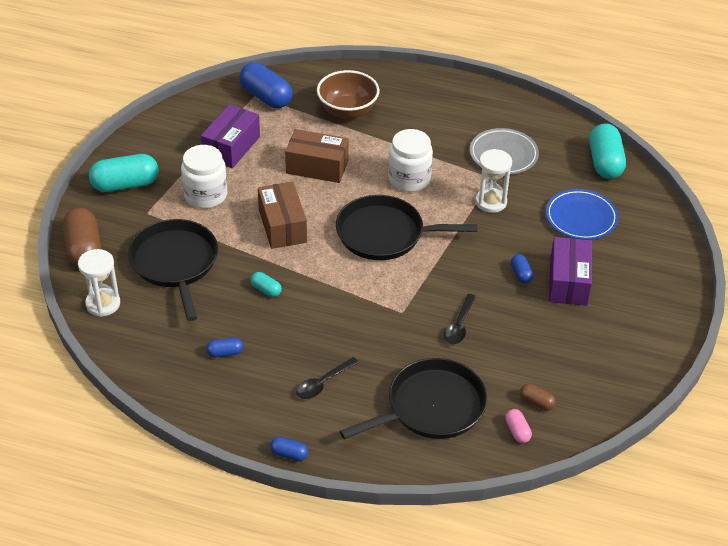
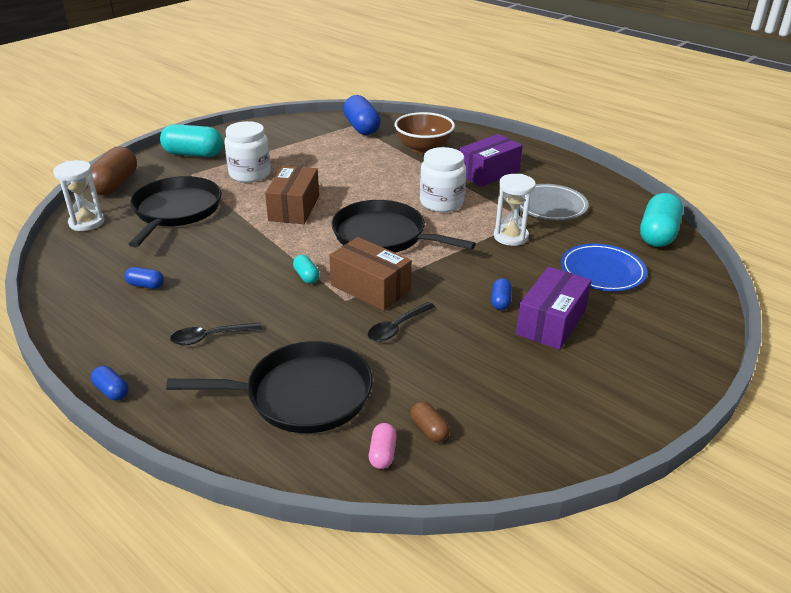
camera: 25 degrees right, 10 degrees down
(231, 147) = (302, 150): purple box -> purple box (488, 173)
(266, 290) = (233, 248): turquoise capsule -> turquoise capsule (306, 276)
(317, 167) = (363, 177): brown box -> brown box (370, 288)

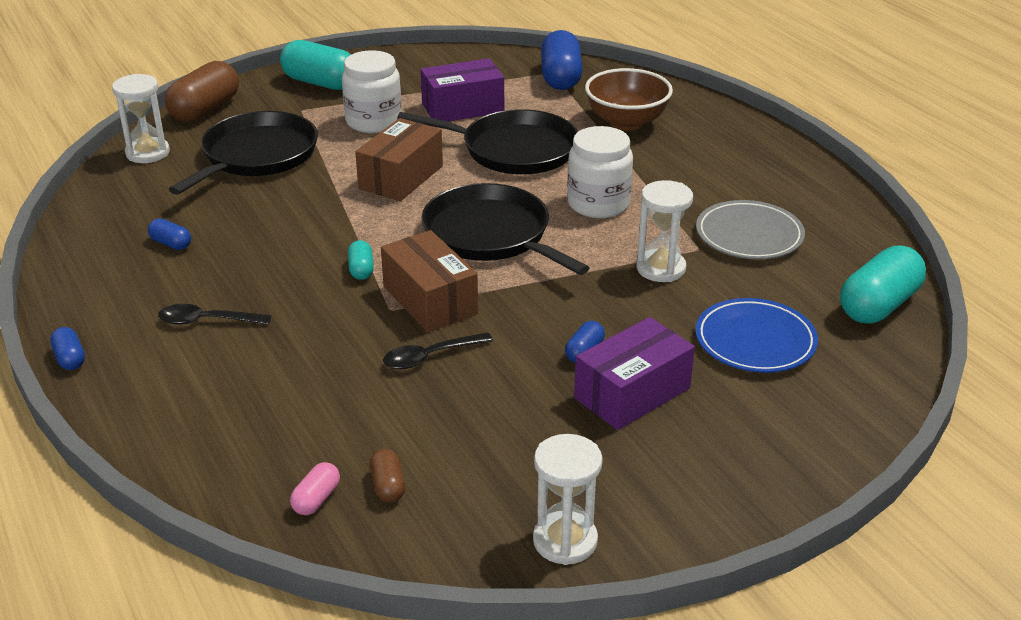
camera: 20 degrees right, 0 degrees up
(302, 394) = (269, 411): black pan -> black pan (513, 150)
(488, 173) = (694, 172): purple box -> purple box (462, 108)
(580, 437) = (565, 541): none -> white hourglass

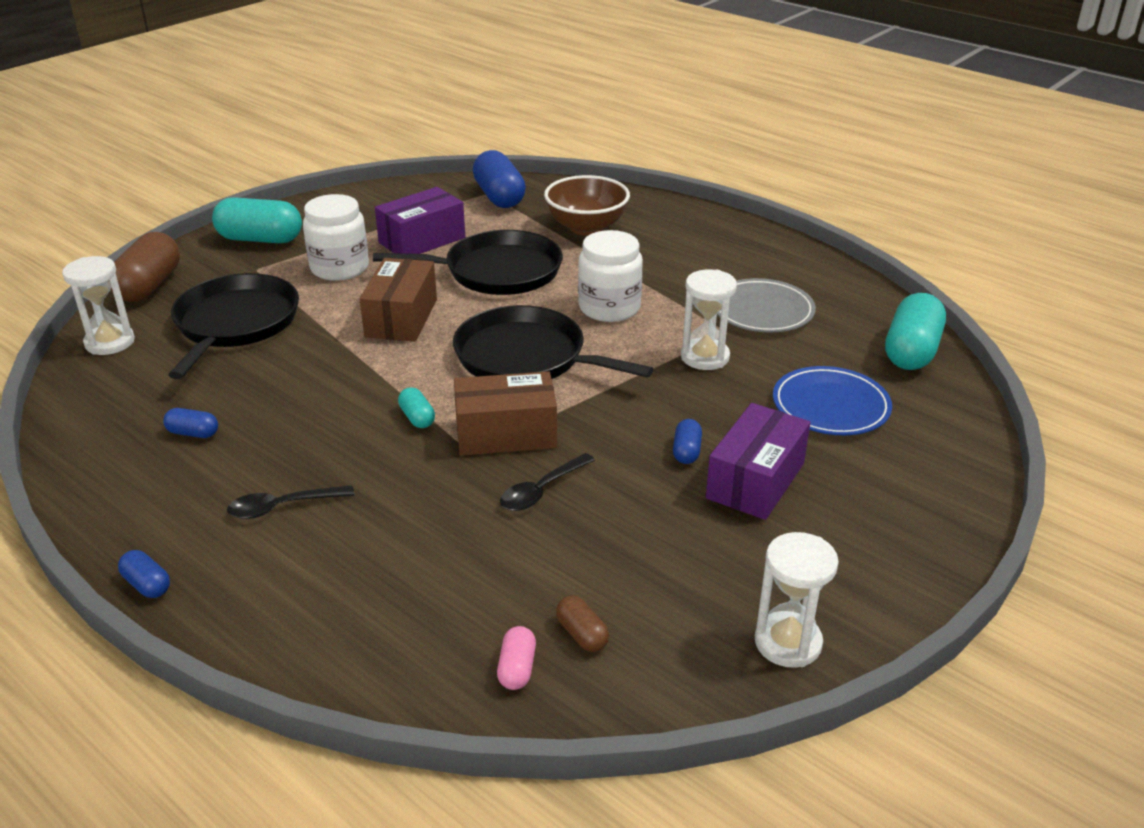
camera: 20 degrees left, 0 degrees up
(430, 300) = (506, 433): brown box -> brown box turned 45 degrees counterclockwise

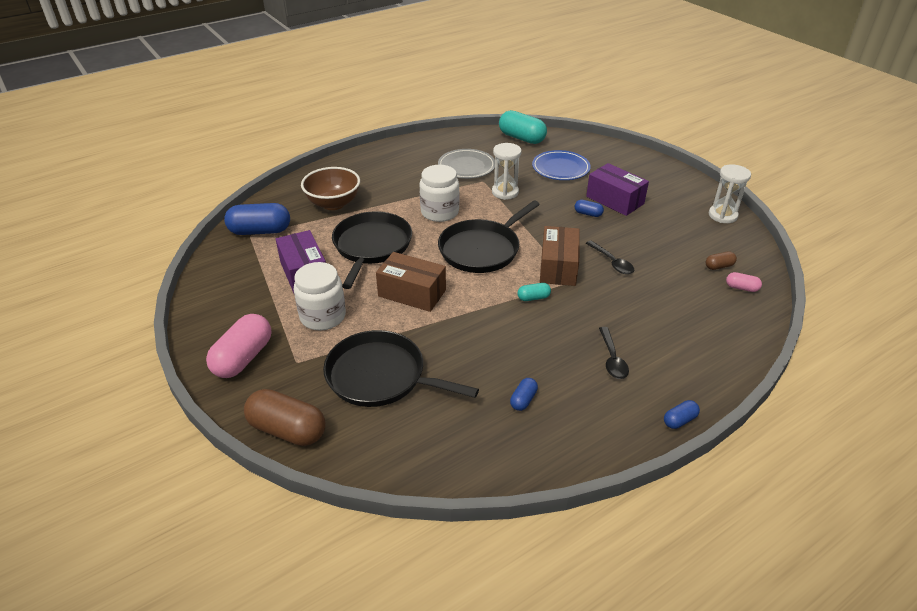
camera: 75 degrees left, 5 degrees up
(110, 342) = (375, 453): white hourglass -> none
(260, 239) = (243, 358): turquoise capsule -> pink capsule

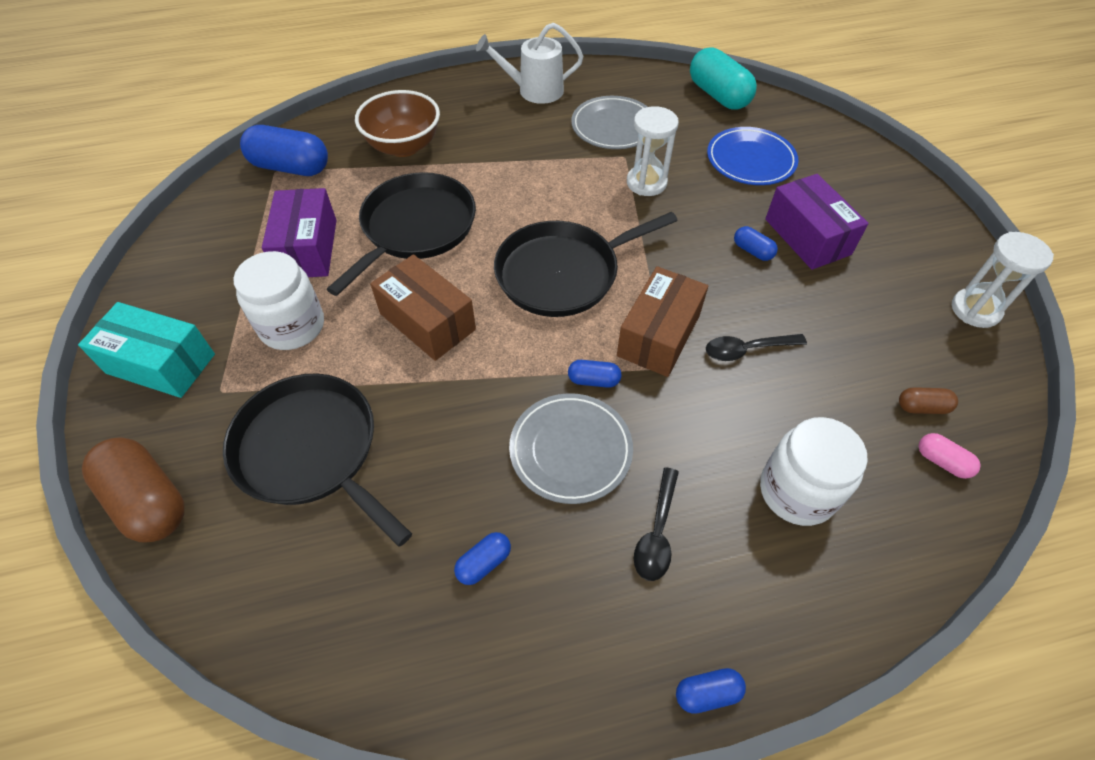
camera: 20 degrees right, 15 degrees up
(243, 358) = (161, 363): pink capsule -> turquoise box
(403, 156) = (535, 90): none -> white watering can
(439, 212) = (536, 195): white jar -> white jar (797, 491)
(533, 298) = (593, 380): turquoise capsule -> blue capsule
(540, 334) = (570, 450): none -> grey plate
(612, 262) = (746, 350): black spoon -> black spoon turned 90 degrees clockwise

